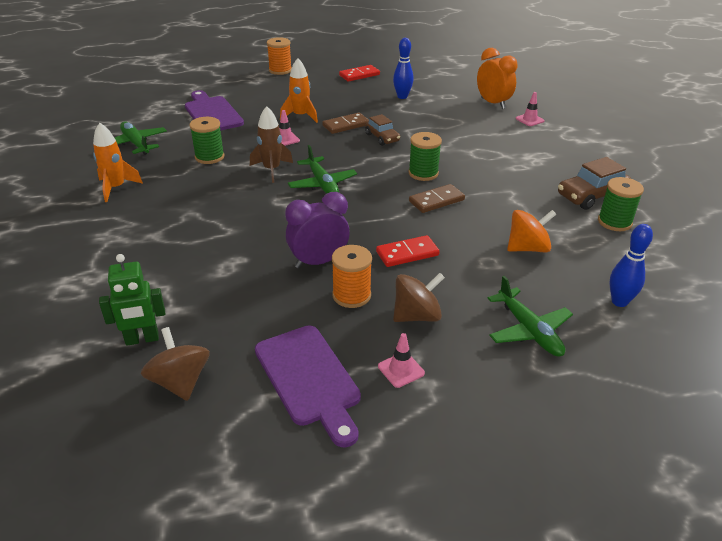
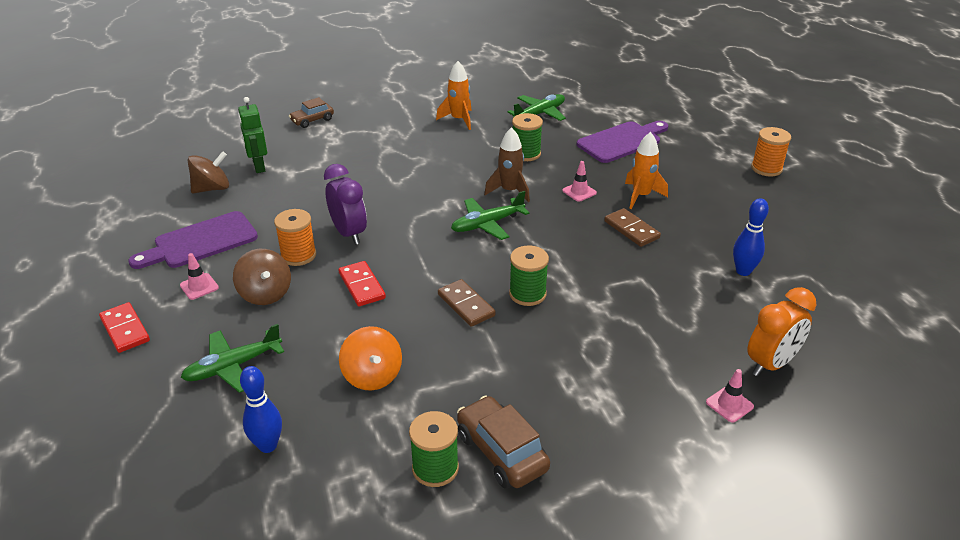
camera: 85 degrees right, 0 degrees up
(359, 75) = (794, 230): red domino -> red domino (125, 330)
(382, 138) = (609, 259): brown car -> brown car (312, 120)

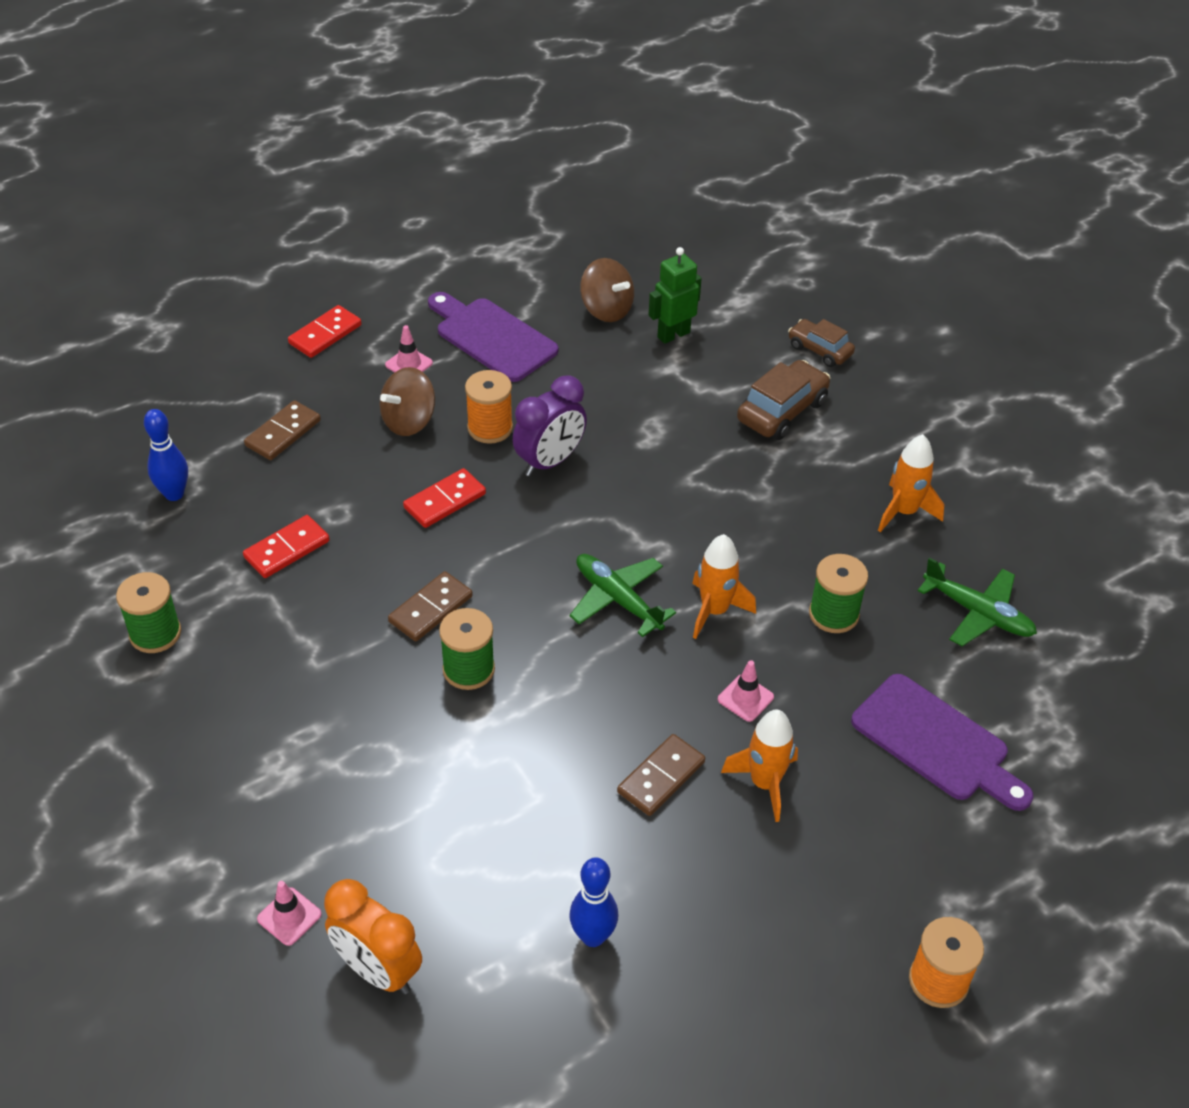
camera: 75 degrees right, 10 degrees up
(233, 367) = (283, 433): green plane -> brown domino
(372, 376) = (287, 549): orange spinning top -> red domino
(501, 452) = (183, 687): brown car -> brown car (782, 411)
(509, 191) = (714, 611): brown rocket -> orange rocket

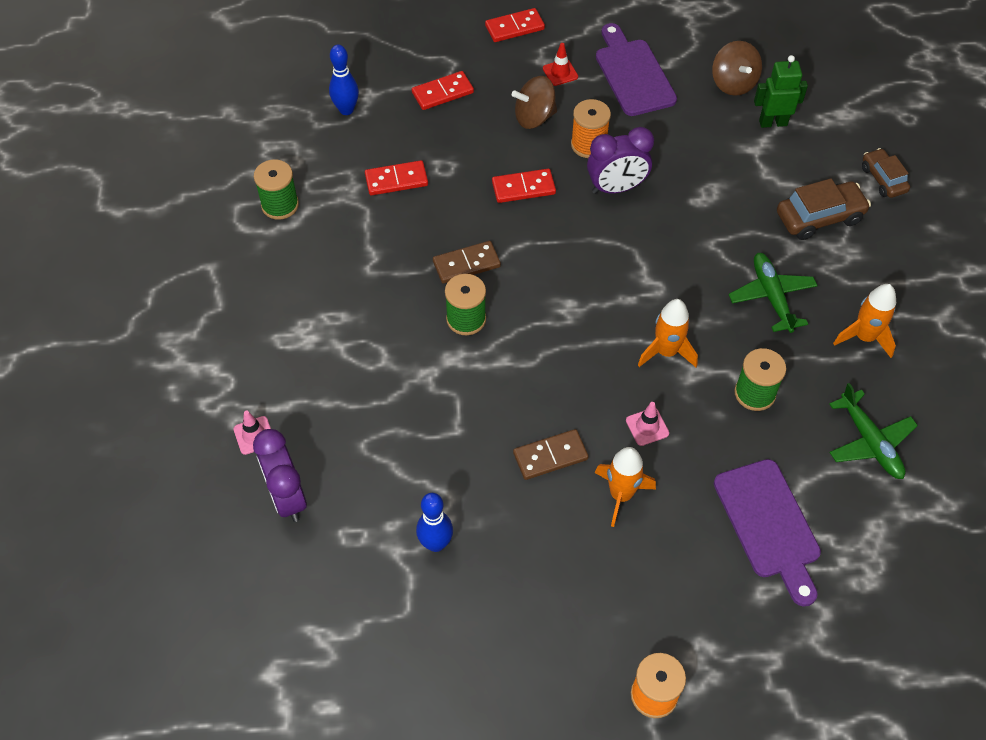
camera: 30 degrees right, 10 degrees up
(283, 433) = (442, 92): brown domino -> red domino
(378, 970) = (287, 497): orange clock -> purple clock
(409, 364) = (560, 73): pink traffic cone -> red traffic cone
(617, 599) = (601, 313): green plane -> green plane (771, 296)

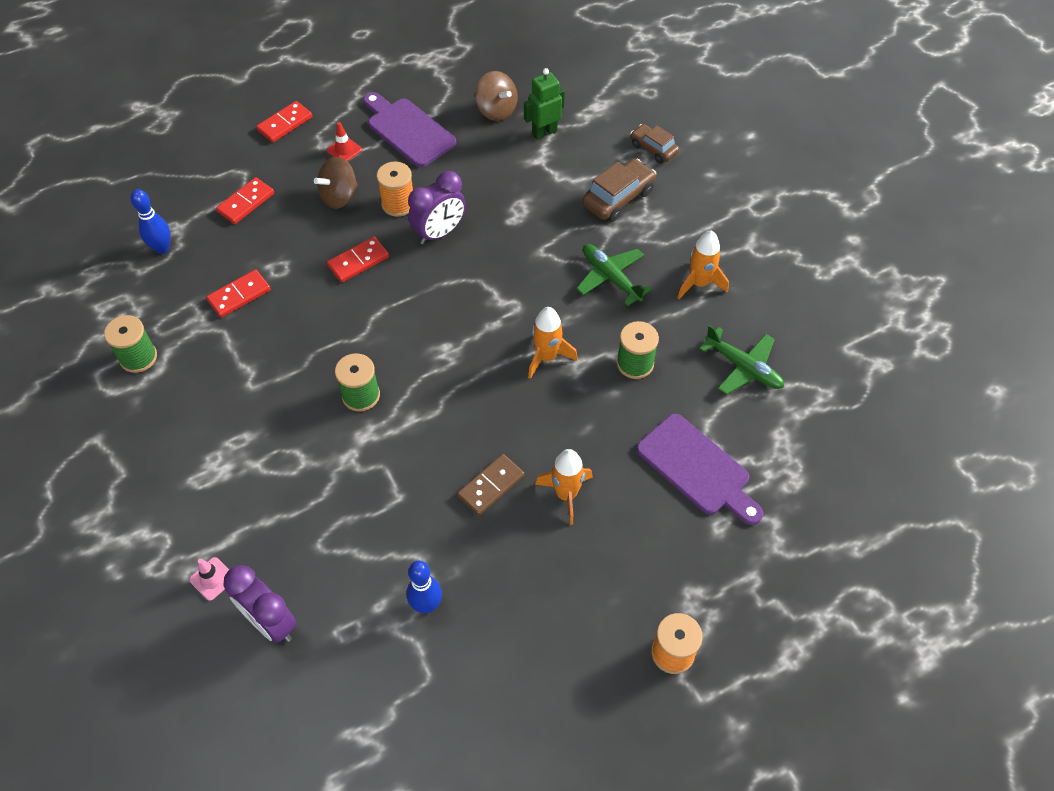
camera: 25 degrees left, 0 degrees up
(466, 264) = (338, 347): brown domino -> none
(647, 427) = (560, 427): pink traffic cone -> none

